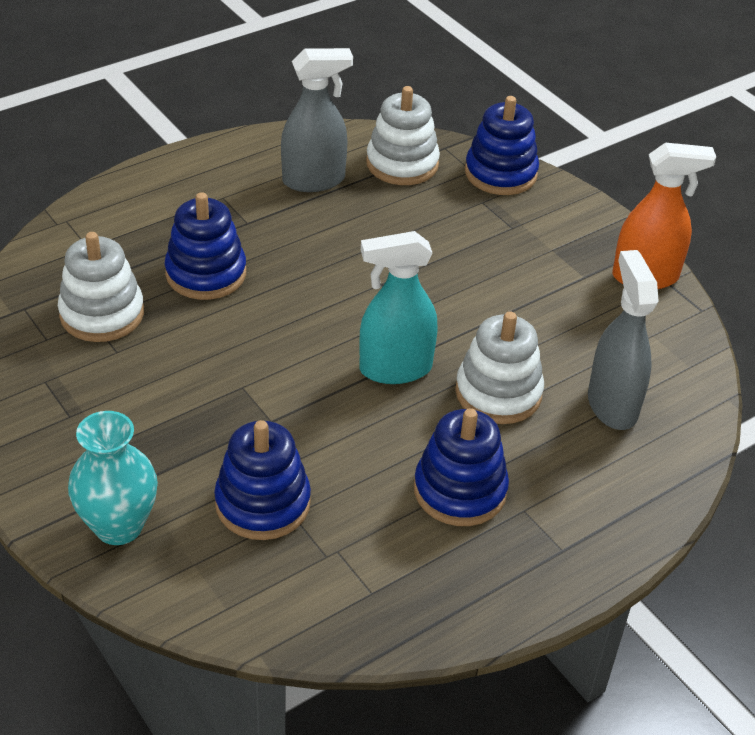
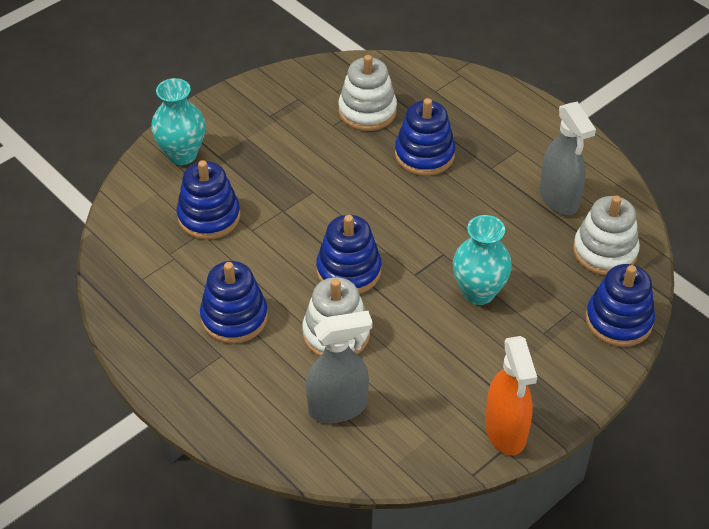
camera: 85 degrees right, 5 degrees up
(395, 369) = (348, 271): turquoise spray bottle -> blue stacking toy
(447, 264) = (479, 292): none -> turquoise vase

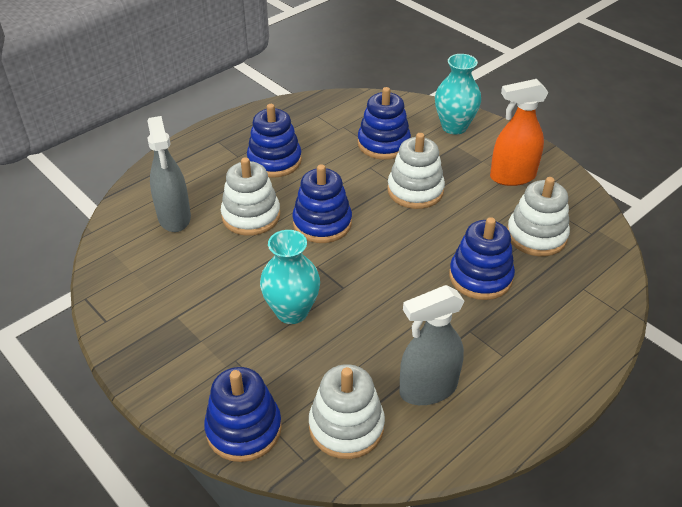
camera: 90 degrees right, 5 degrees down
(296, 193) = (415, 191): none -> white stacking toy
(505, 431) = (123, 323): orange spray bottle -> orange spray bottle (512, 177)

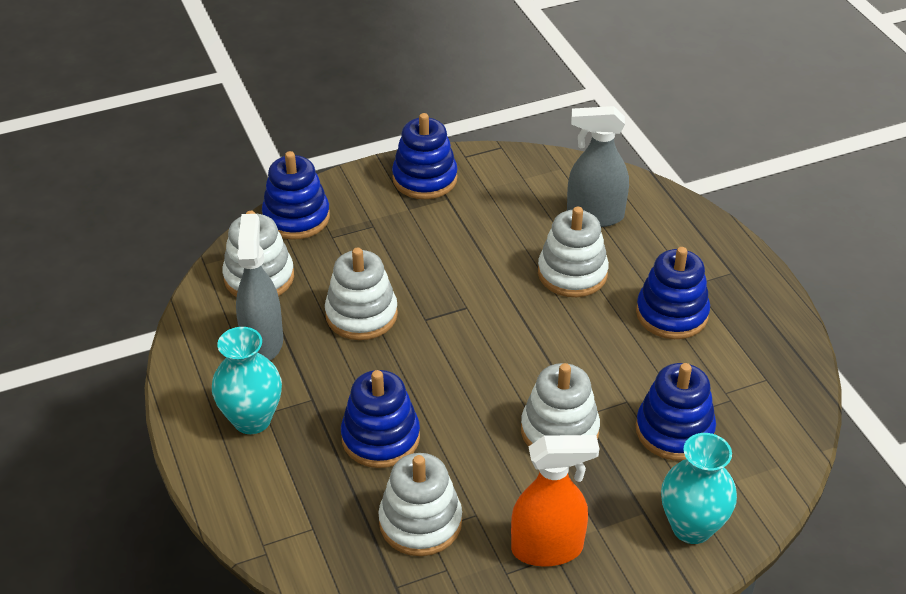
camera: 110 degrees right, 0 degrees up
(292, 311) = (411, 274): turquoise vase -> turquoise vase (252, 419)
(322, 223) = (534, 328): blue stacking toy -> blue stacking toy (425, 179)
(358, 330) = (361, 315): none -> white stacking toy
(512, 177) = (547, 548): orange spray bottle -> orange spray bottle turned 75 degrees clockwise

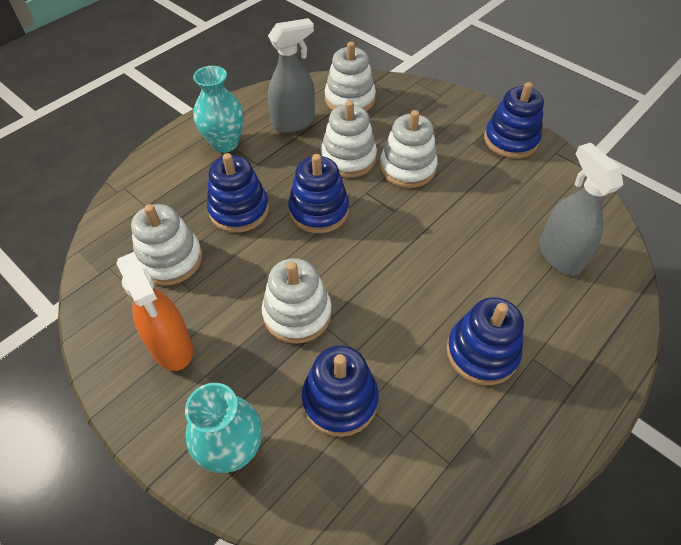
camera: 65 degrees right, 10 degrees up
(296, 217) = (417, 94): blue stacking toy -> blue stacking toy (319, 211)
(572, 273) = (478, 263): white stacking toy -> white stacking toy (407, 168)

